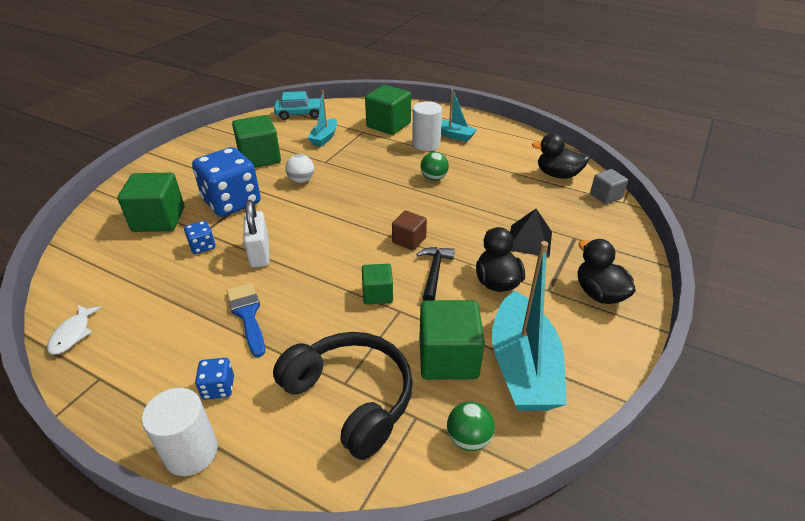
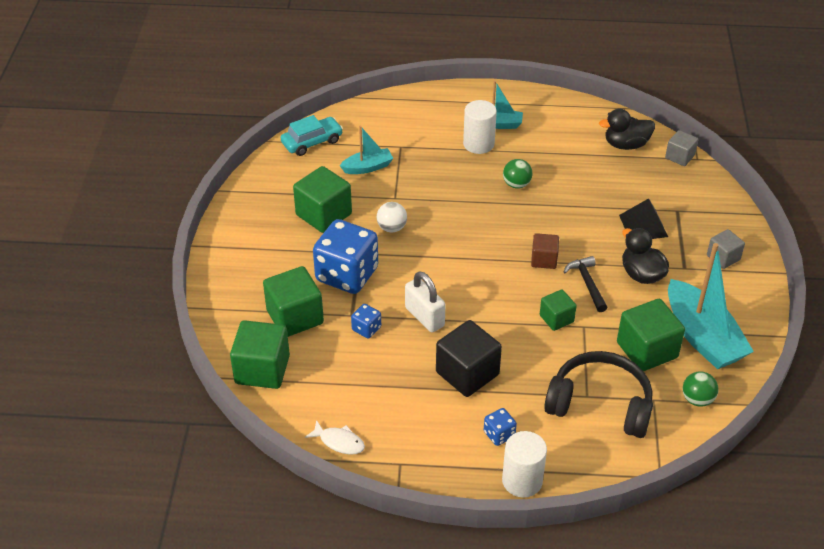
camera: 25 degrees left, 5 degrees up
(73, 334) = (339, 442): white fish -> white fish turned 45 degrees counterclockwise
(247, 314) = (467, 373): blue brush -> black cube
(324, 138) = (367, 167): turquoise boat -> turquoise boat turned 105 degrees counterclockwise
(388, 125) = (421, 129): green cube -> green cube (262, 369)
(599, 293) = (723, 257): black duck -> grey cube

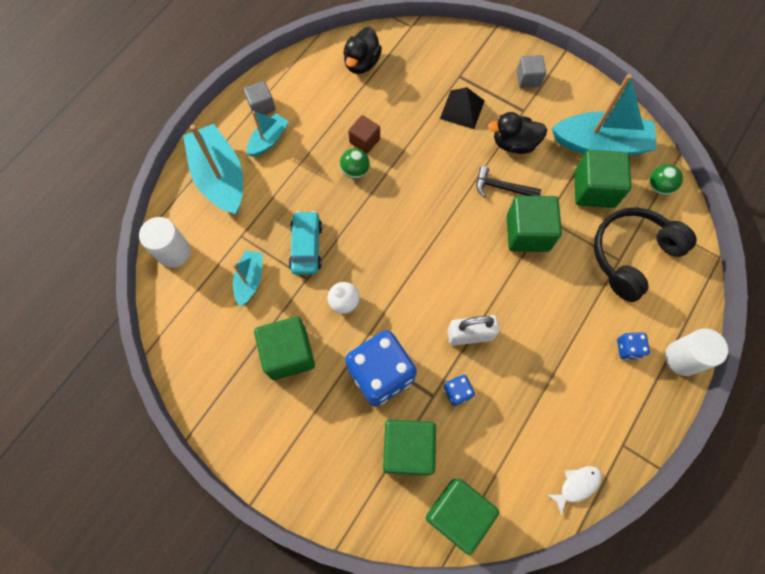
camera: 60 degrees left, 25 degrees up
(312, 142) = (178, 311): turquoise car -> turquoise car (306, 247)
(440, 113) = (220, 178): none -> turquoise boat
(467, 373) = (552, 336): black cube -> none
(478, 144) = (283, 170): white cylinder -> white cylinder (174, 252)
(544, 260) = (457, 203): brown cube -> brown cube (364, 141)
(556, 318) = (527, 233): green cube -> green cube, size x1.73
(679, 157) = (401, 36): grey cube -> grey cube (262, 106)

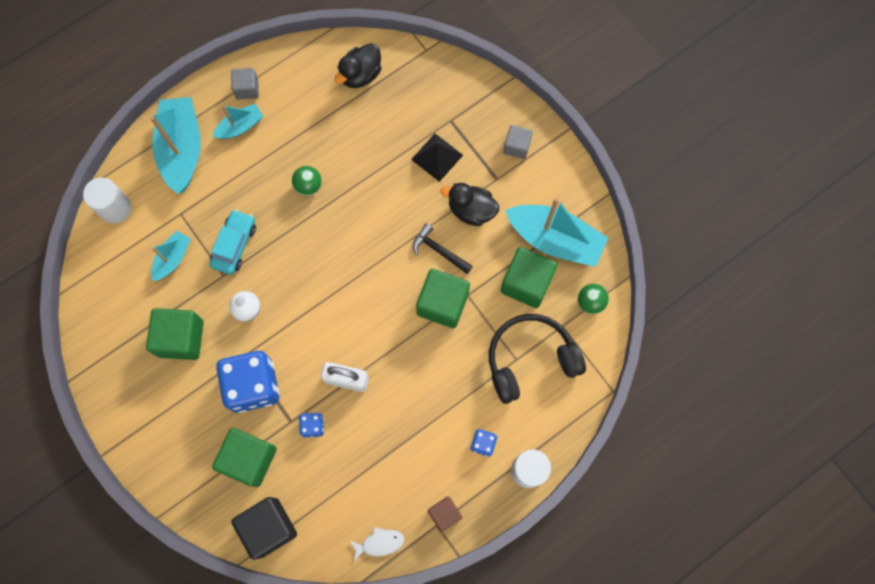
camera: 20 degrees right, 5 degrees up
(364, 141) = (330, 158): brown cube -> brown cube (444, 514)
(458, 513) = (268, 527): green cube -> black cube

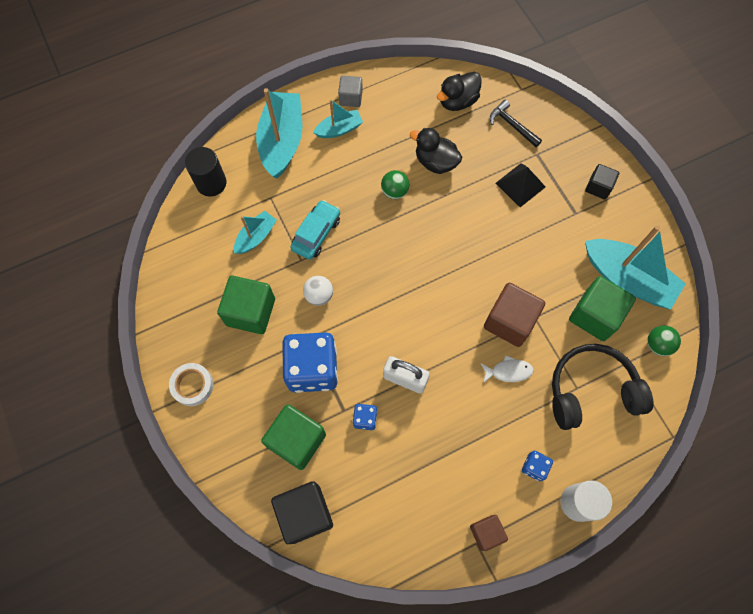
camera: 10 degrees right, 5 degrees down
(115, 208) = (211, 183): white cylinder -> black cylinder
(136, 423) = (192, 385): none -> white tape
(379, 543) = (415, 551): white fish -> white fish (508, 371)
(439, 250) = (512, 271): black hammer -> black hammer (512, 125)
(442, 303) = (509, 321): green cube -> brown cube
(471, 210) = (548, 238): black duck -> black duck (435, 162)
(517, 146) = (598, 187): grey cube -> black cube

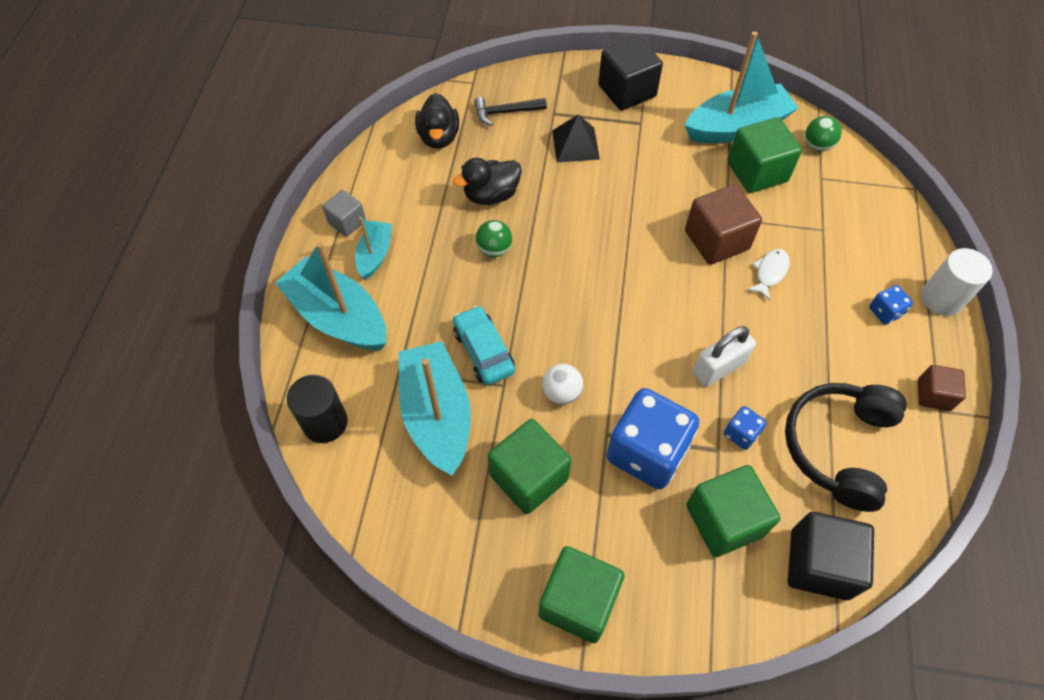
camera: 55 degrees left, 10 degrees down
(192, 385) = (578, 601): white tape -> green cube
(256, 237) = (437, 415): turquoise boat -> turquoise boat, size x1.88
(591, 391) = (832, 220): black headphones -> black headphones (838, 447)
(598, 187) = (627, 91): black cube -> black cube, size x1.73

